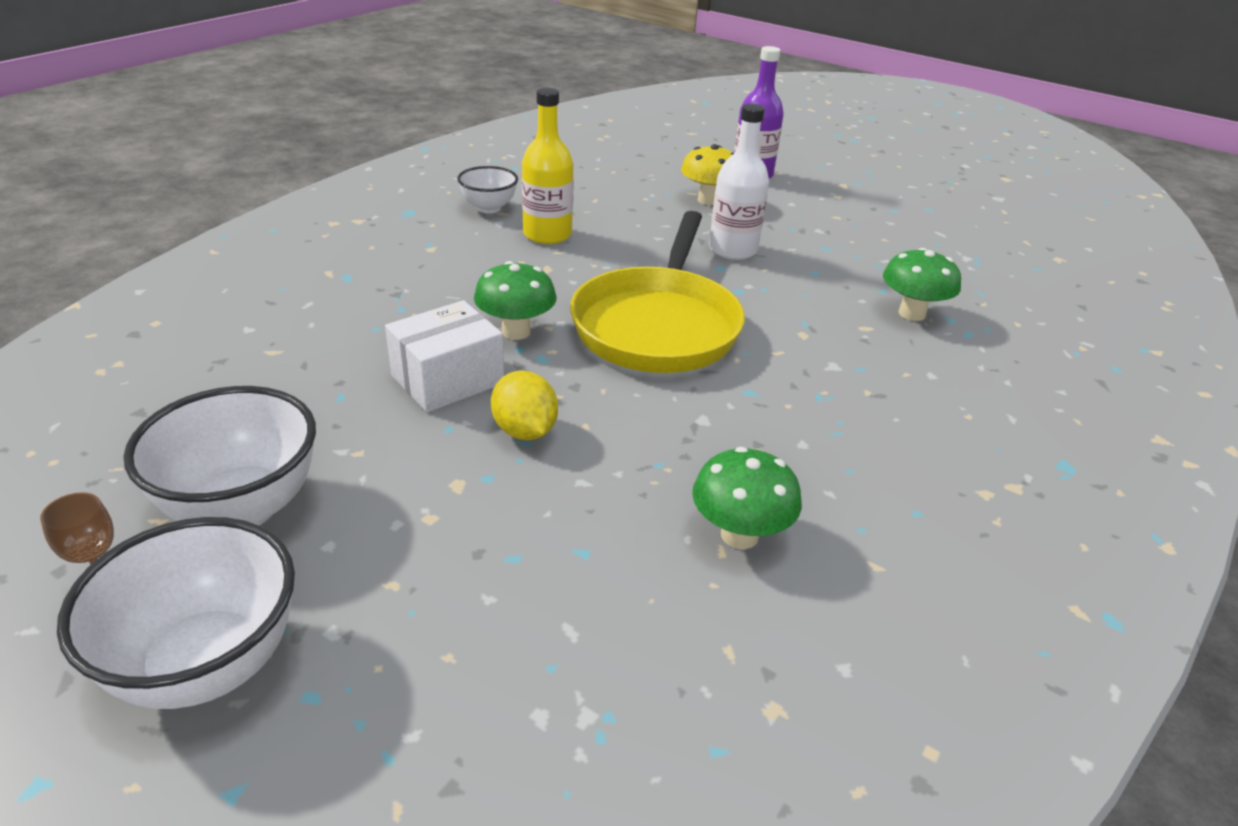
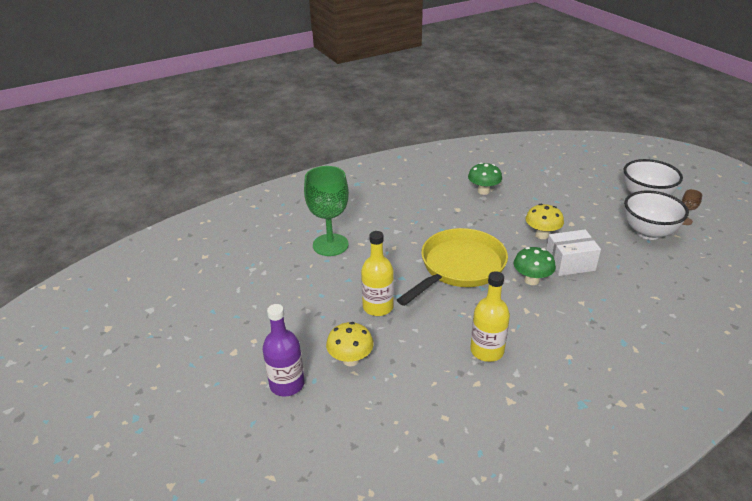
camera: 150 degrees left, 0 degrees up
(489, 208) = (519, 393): white bowl -> none
(524, 431) = (542, 235): yellow lemon -> yellow mushroom
(733, 250) = (378, 307): white bottle -> yellow bottle
(912, 313) = (330, 245): green mushroom -> green goblet

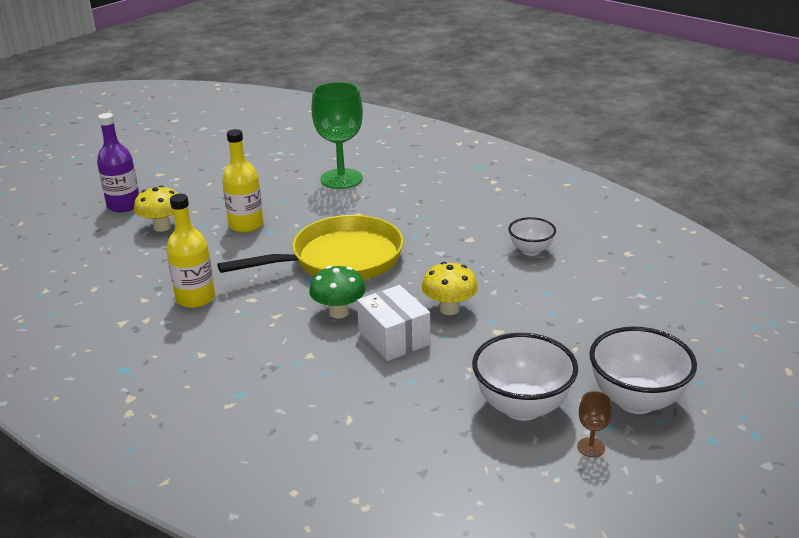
camera: 70 degrees right, 5 degrees down
(459, 267) = (340, 259): yellow pan -> yellow pan turned 45 degrees counterclockwise
(483, 191) = (530, 250): green mushroom -> white bowl

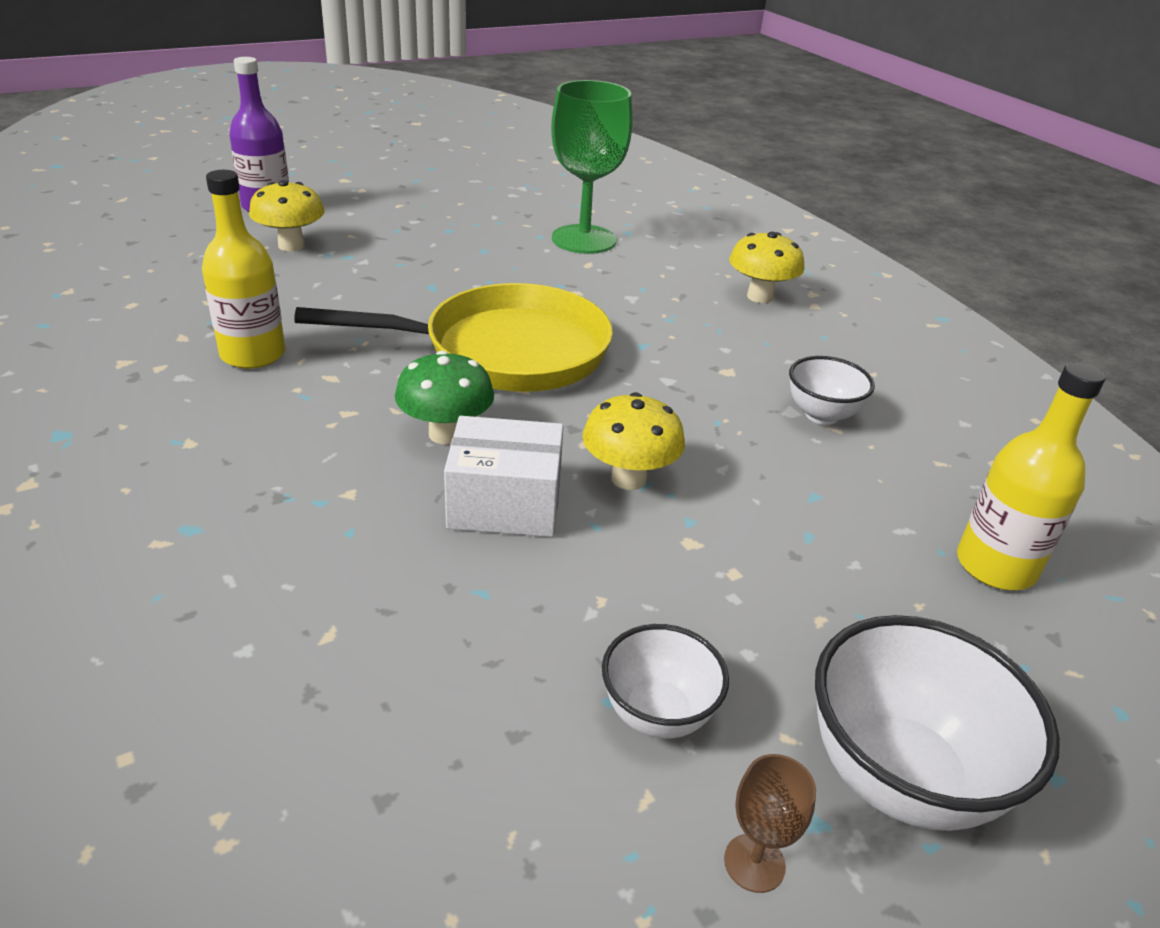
camera: 15 degrees right, 5 degrees up
(246, 225) = (405, 269): yellow bottle -> yellow bottle (995, 566)
(394, 338) = (505, 503): white box -> white box turned 75 degrees counterclockwise
(464, 190) = (760, 296): none -> yellow mushroom
(522, 407) = (657, 714): white bowl -> white bowl, size x0.58

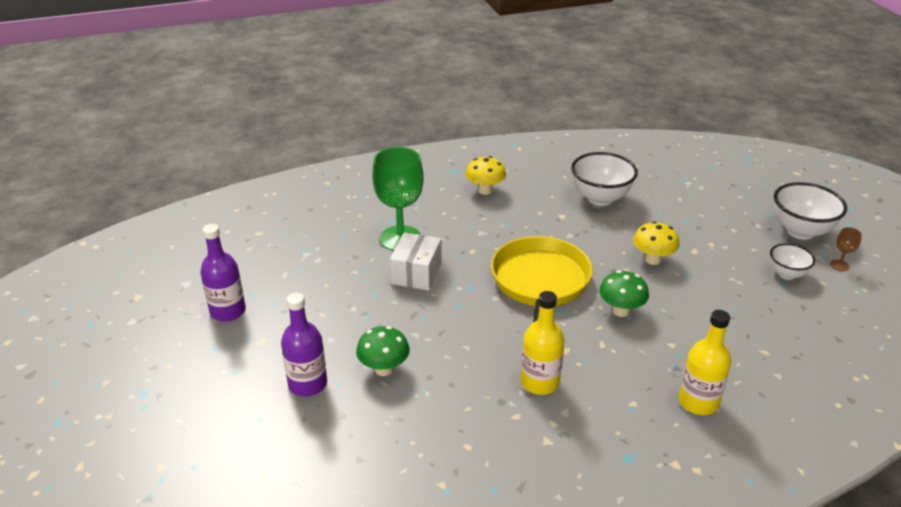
camera: 75 degrees left, 0 degrees up
(291, 245) = (384, 369): yellow mushroom -> green mushroom
(397, 160) = (228, 311): none -> purple bottle
(505, 503) = (674, 297): white box -> white box (416, 273)
(821, 415) = (600, 198): white bowl -> white bowl, size x1.71
(995, 566) = (698, 185): yellow bottle -> yellow bottle (698, 402)

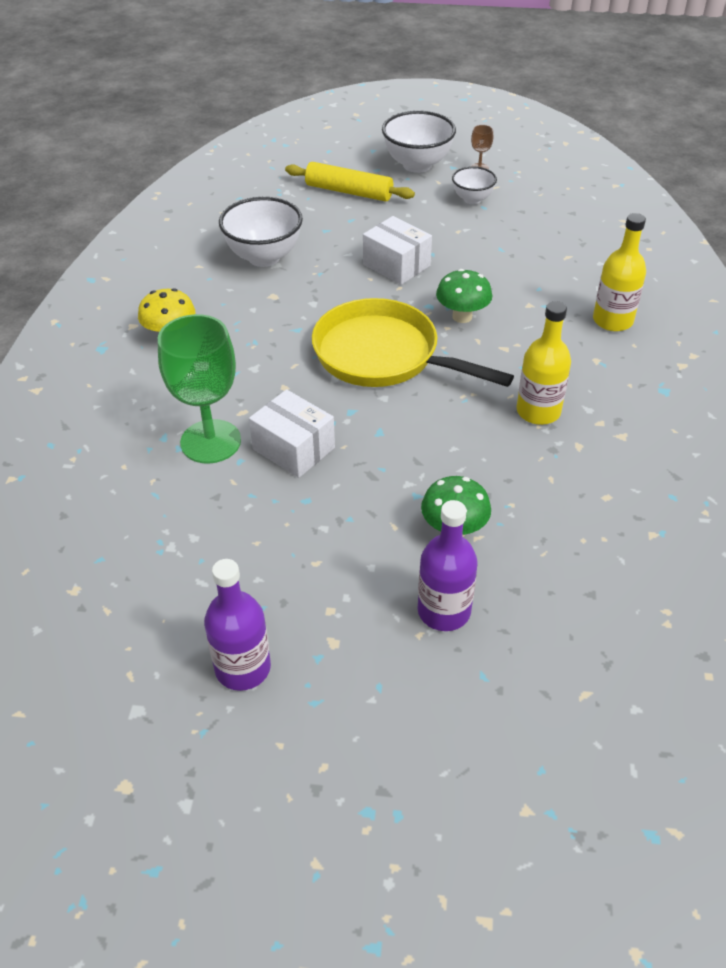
camera: 65 degrees left, 10 degrees up
(652, 259) = (396, 265): yellow mushroom -> white box
(721, 209) = (349, 191): none -> yellow rolling pin

